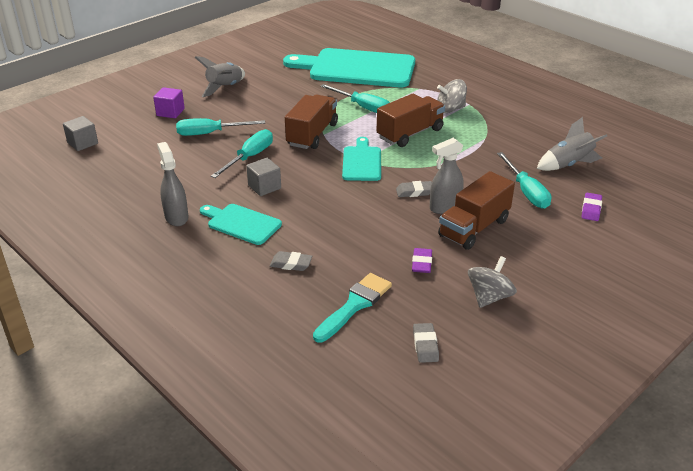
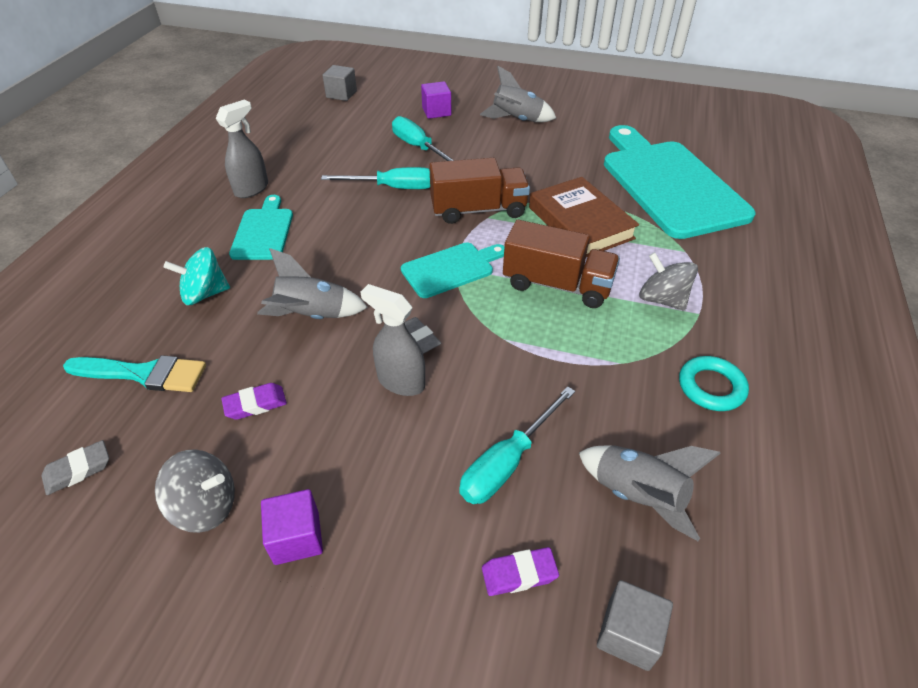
camera: 60 degrees right, 10 degrees up
(264, 187) = (342, 219): grey cube -> grey cube (628, 634)
(291, 264) = (205, 294): grey eraser -> turquoise spinning top
(358, 224) = (312, 315): none -> grey rocket
(363, 107) = (580, 223): turquoise screwdriver -> brown book
(474, 228) = (368, 431): brown truck -> none
(520, 121) = (711, 387): none -> turquoise ring
(531, 269) = (296, 538): none -> purple cube

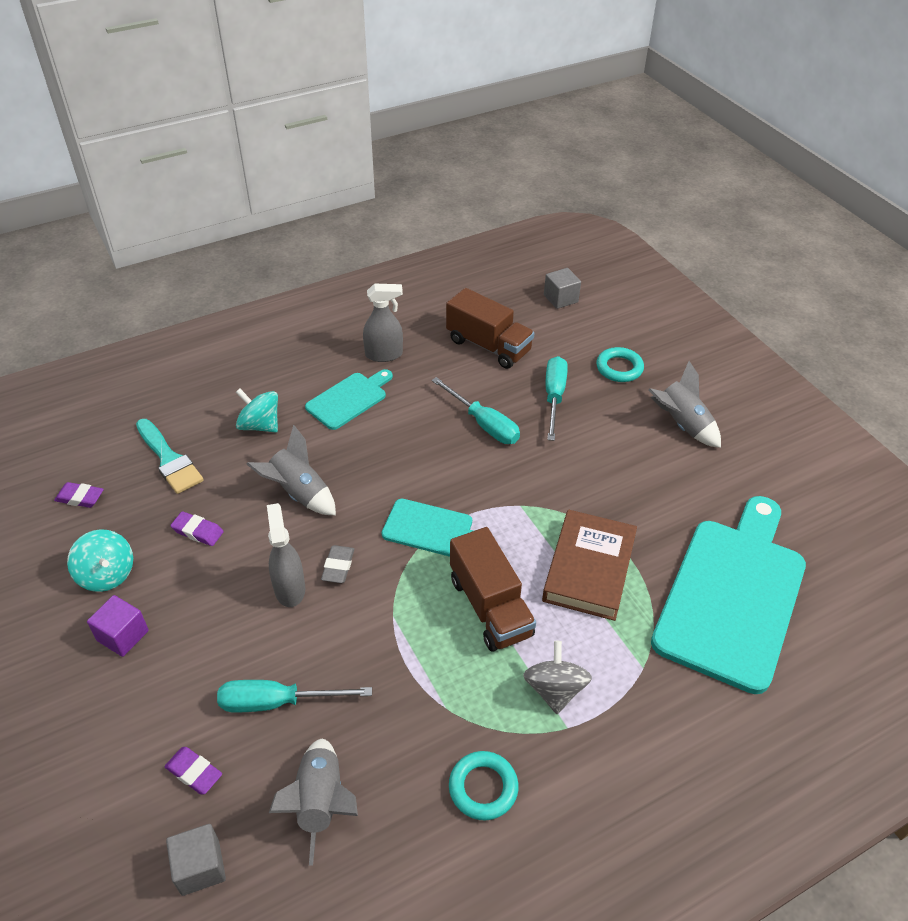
camera: 45 degrees right, 0 degrees up
(78, 470) = (80, 498): grey eraser -> purple eraser
(206, 506) = (107, 574): grey spinning top -> turquoise spinning top
(436, 111) = (619, 368): purple cube -> turquoise ring
(478, 210) = (521, 493): brown truck -> brown truck (488, 346)

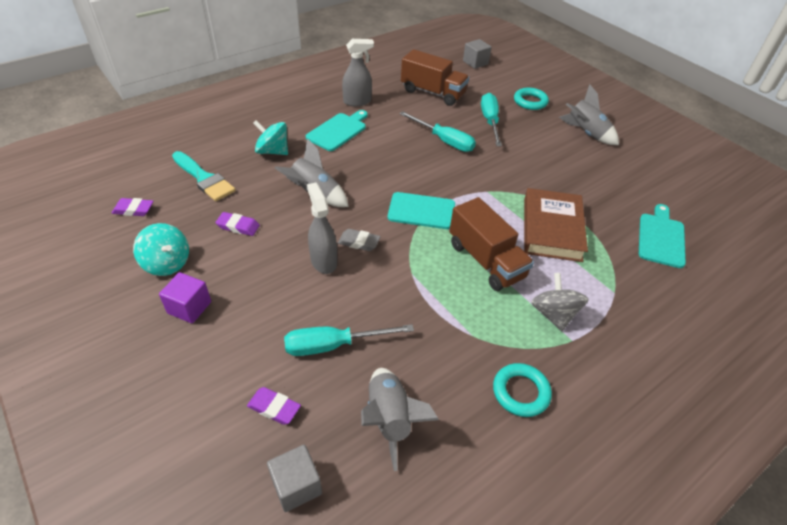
camera: 10 degrees left, 0 degrees up
(338, 566) = (359, 242): grey eraser -> grey eraser turned 75 degrees counterclockwise
(732, 595) = (661, 238): turquoise cutting board -> turquoise cutting board, size x0.49

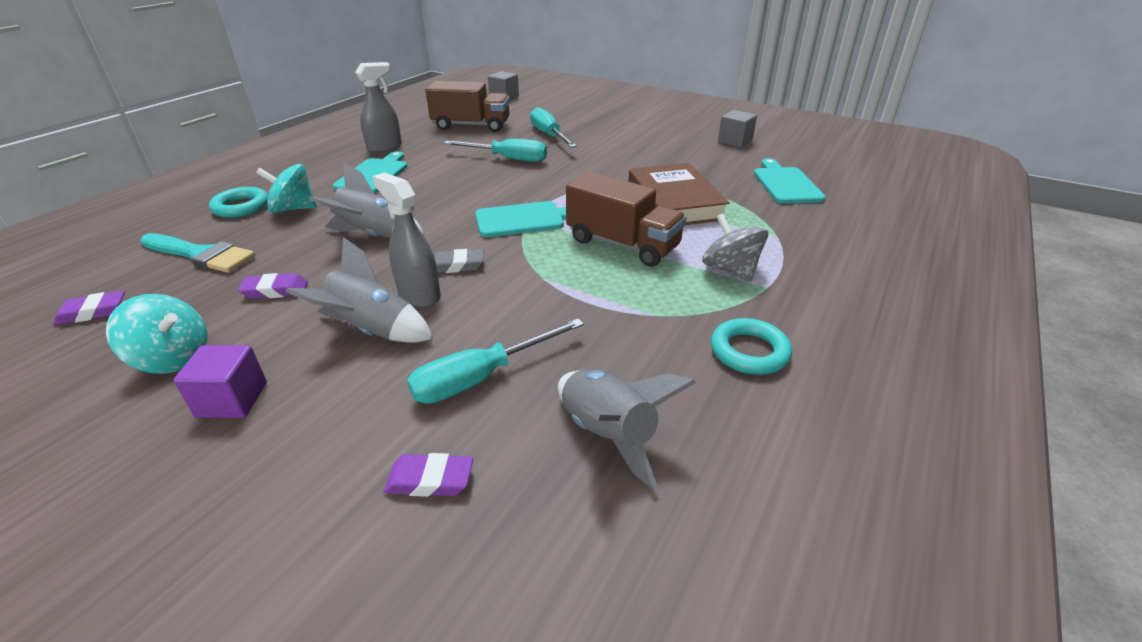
camera: 20 degrees left, 10 degrees down
(296, 485) = (519, 570): grey cube -> grey cube (735, 141)
(530, 102) = (581, 114): turquoise ring -> turquoise ring (241, 207)
(585, 133) = (653, 126): grey rocket -> grey rocket (371, 330)

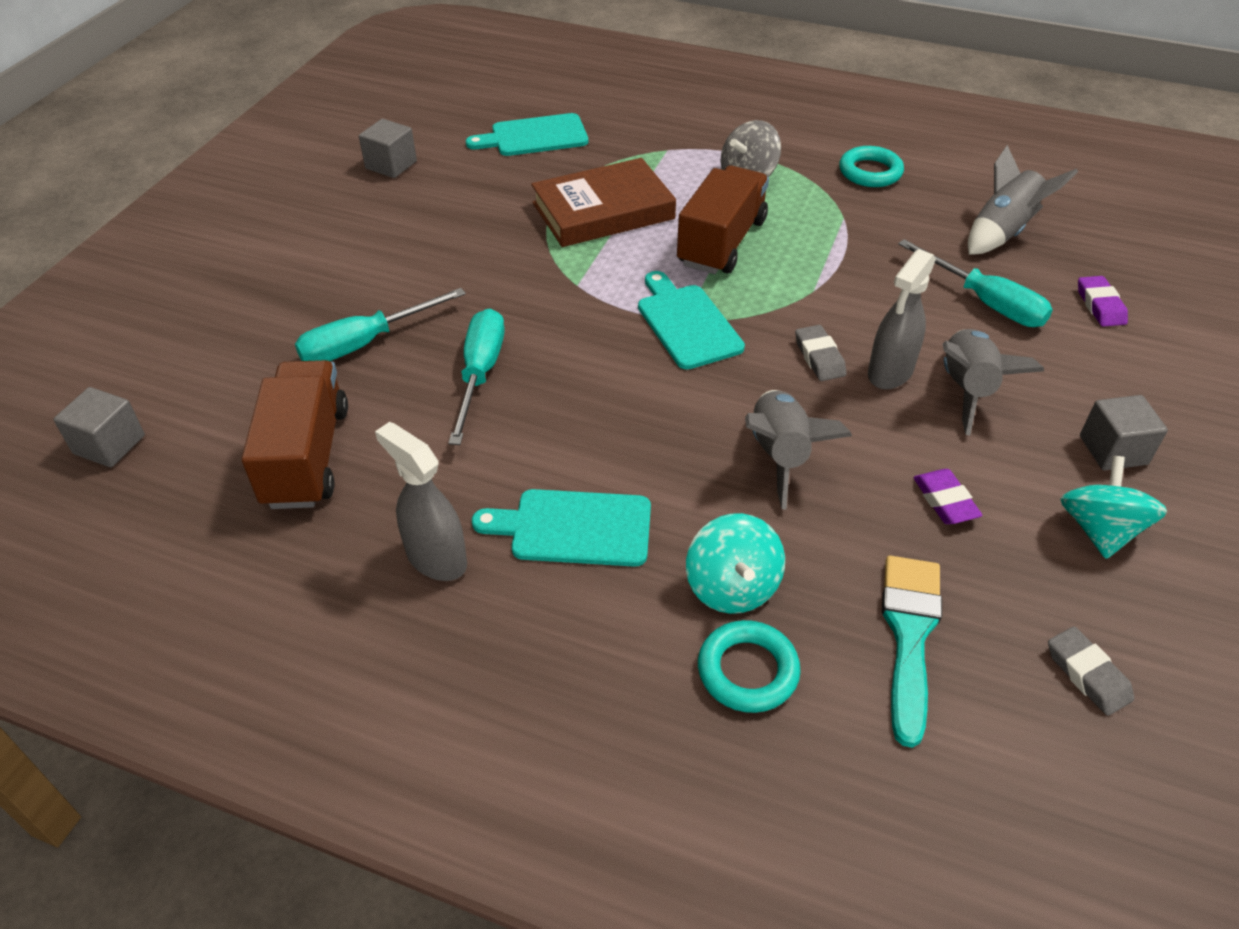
camera: 100 degrees left, 10 degrees up
(93, 312) = (1087, 674): purple eraser -> grey eraser
(232, 399) = (1113, 450): purple cube -> grey cube

